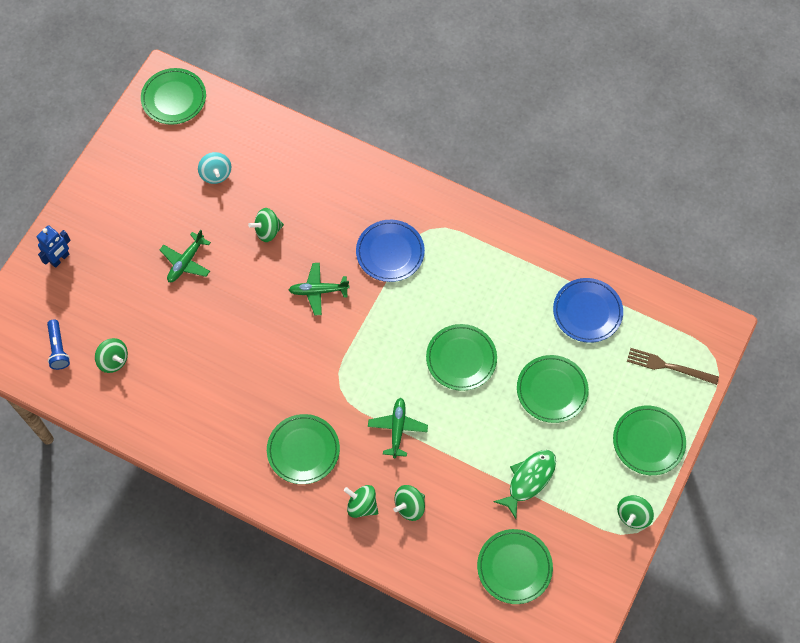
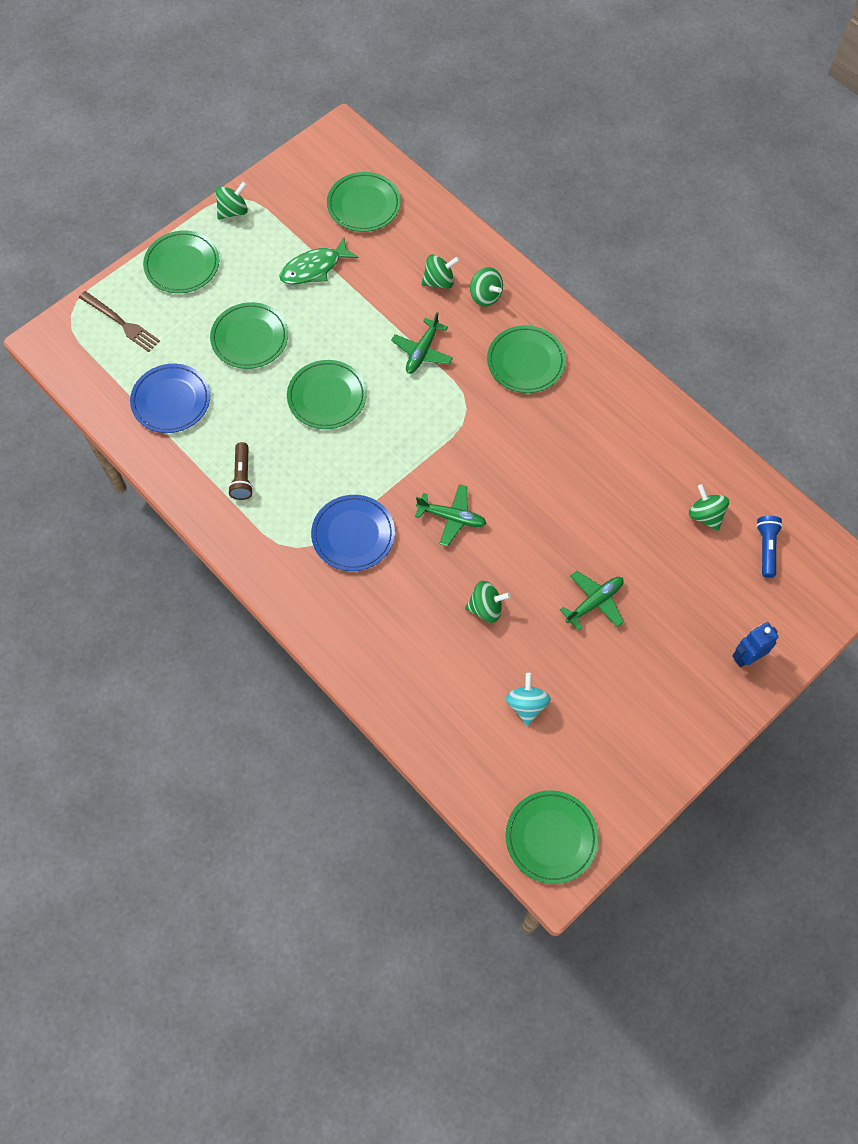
camera: 160 degrees left, 0 degrees up
(497, 268) = (242, 477): none -> brown flashlight

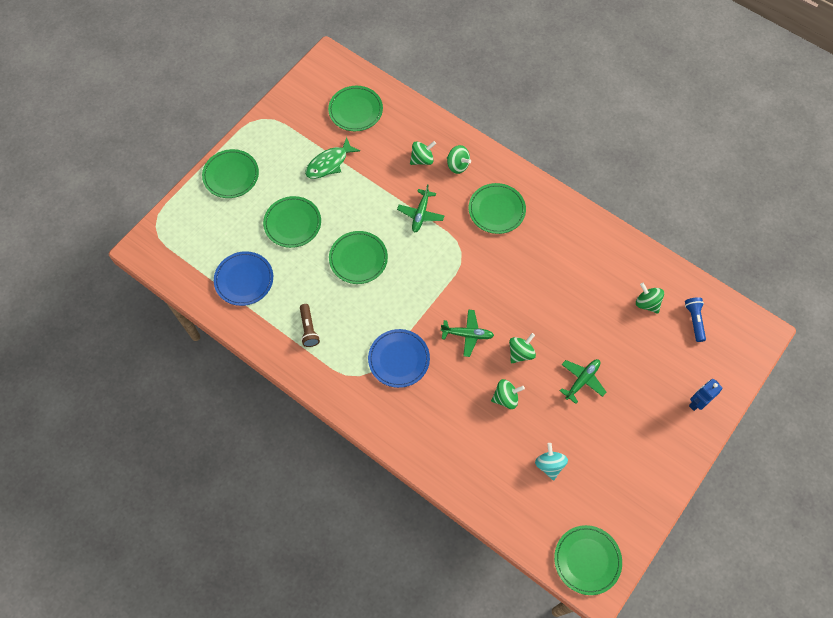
camera: 10 degrees left, 0 degrees up
(121, 323) = (194, 226): brown fork -> none
(233, 211) = (260, 129): green spinning top -> green spinning top (520, 353)

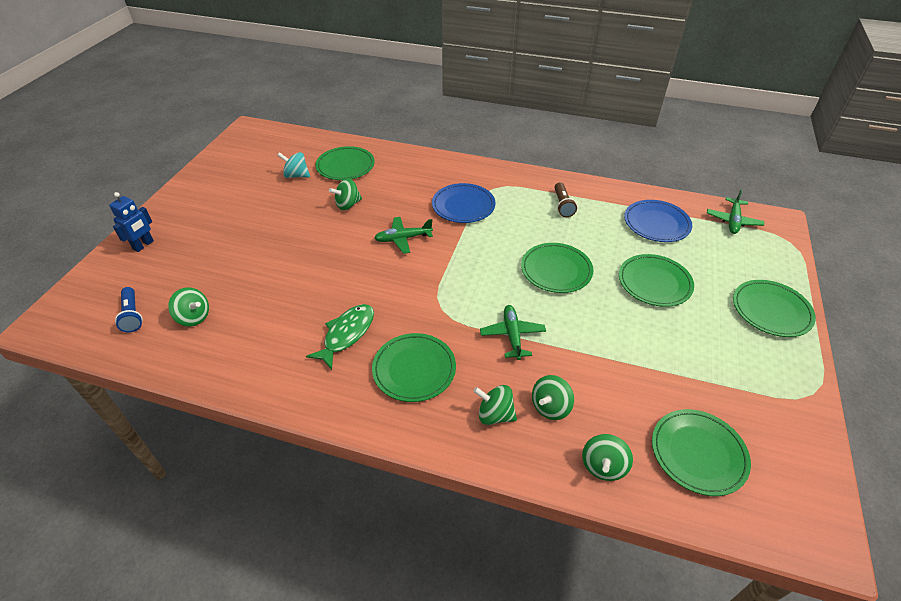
camera: 160 degrees right, 20 degrees down
(309, 329) = (562, 205): brown flashlight -> brown flashlight turned 150 degrees counterclockwise
(329, 163) = (670, 361): green fish -> green fish (347, 334)
(520, 353) = (341, 238): green spinning top -> green spinning top (603, 466)
(549, 464) = (296, 175): turquoise spinning top -> turquoise spinning top turned 135 degrees clockwise
(582, 380) = (271, 233): green plane -> green plane (733, 221)
(587, 560) = (257, 138): green plate -> green plate (345, 166)

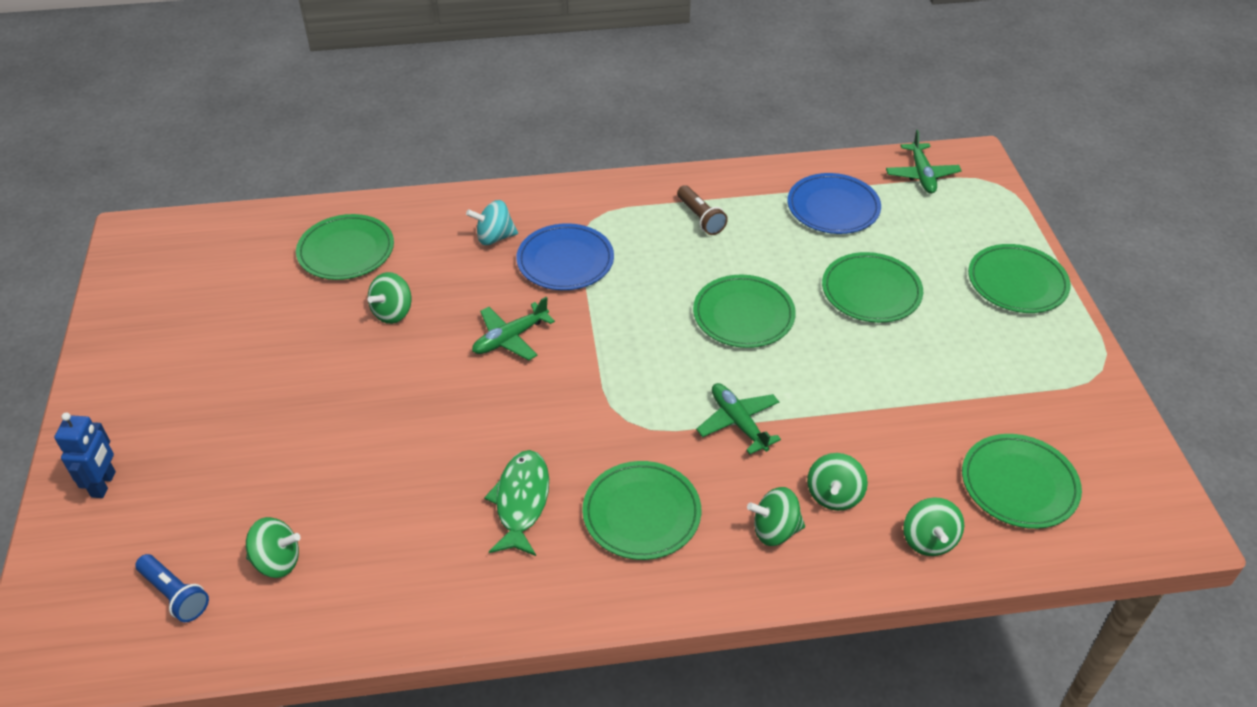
camera: 25 degrees left, 0 degrees up
(296, 175) = (277, 290): turquoise spinning top -> turquoise spinning top (494, 237)

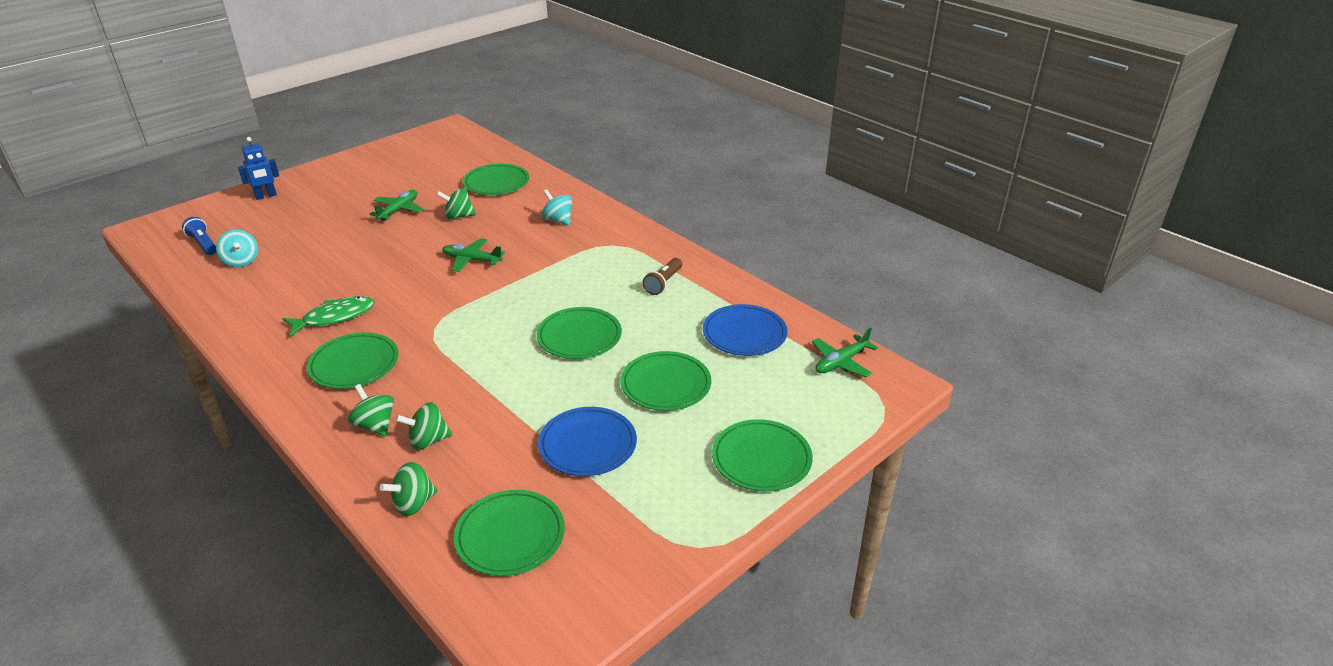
camera: 55 degrees right, 10 degrees down
(175, 595) = (203, 244): blue flashlight -> blue flashlight turned 135 degrees clockwise
(277, 561) = (241, 261): green spinning top -> turquoise spinning top
(565, 261) = (562, 251): blue plate -> blue plate (588, 445)
(738, 422) = (468, 373): green plane -> green plane (399, 210)

